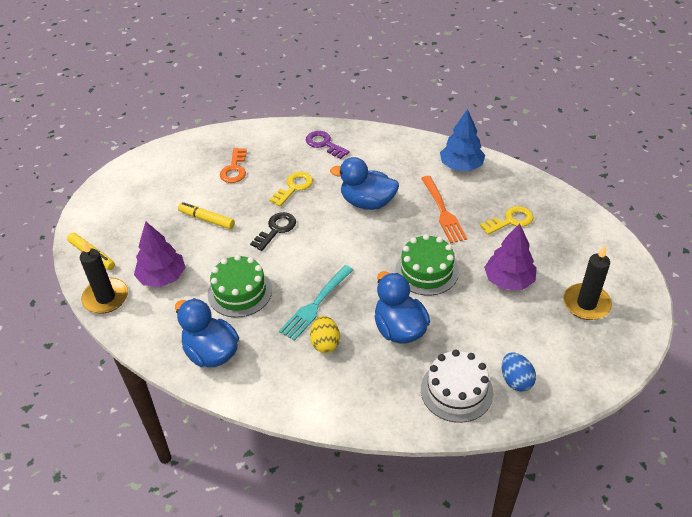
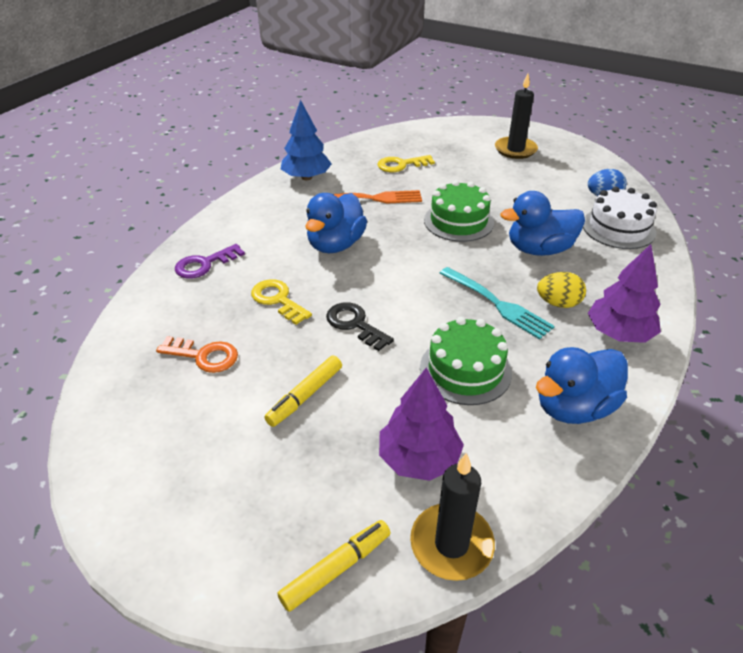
camera: 80 degrees left, 5 degrees down
(508, 280) = (481, 179): purple tree -> purple tree (619, 333)
(510, 220) = (401, 165): yellow key -> yellow key turned 90 degrees counterclockwise

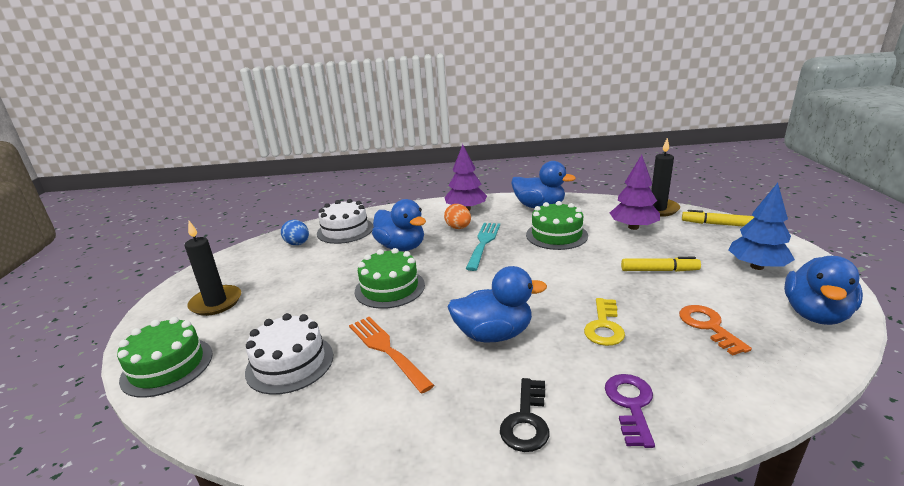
camera: 120 degrees left, 15 degrees down
(120, 442) = (815, 314): none -> blue duck
(204, 264) = (630, 404): purple key -> purple key turned 105 degrees counterclockwise
(306, 177) = (373, 431): blue tree -> blue tree (757, 266)
(355, 324) = (575, 281): black key -> black key (526, 421)
(401, 165) = (290, 363): yellow key -> white cake
(445, 130) = (167, 366): none -> green cake
(558, 303) = (458, 228): yellow egg -> orange egg

